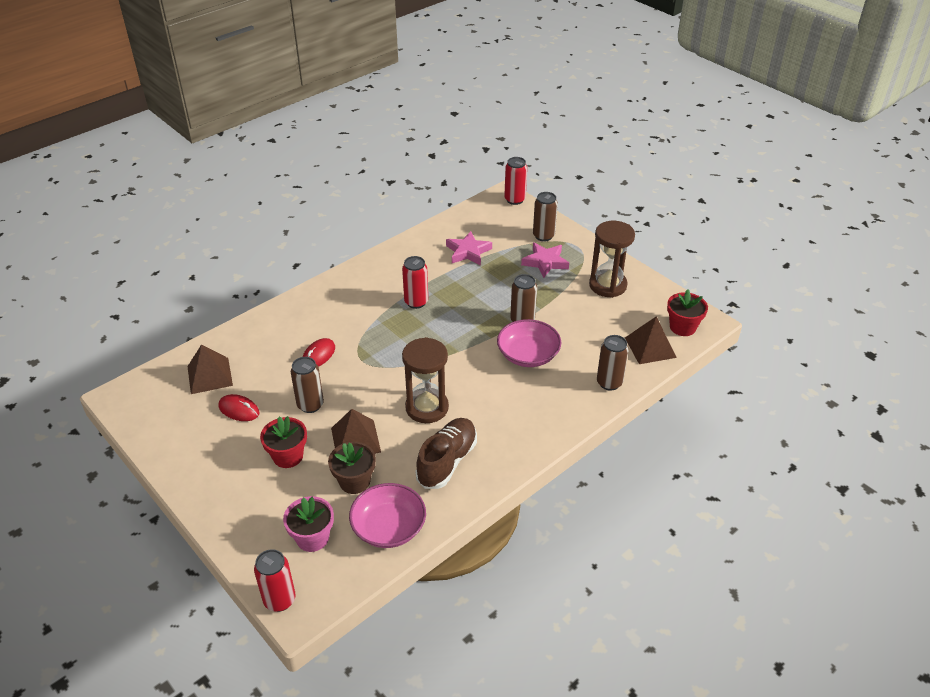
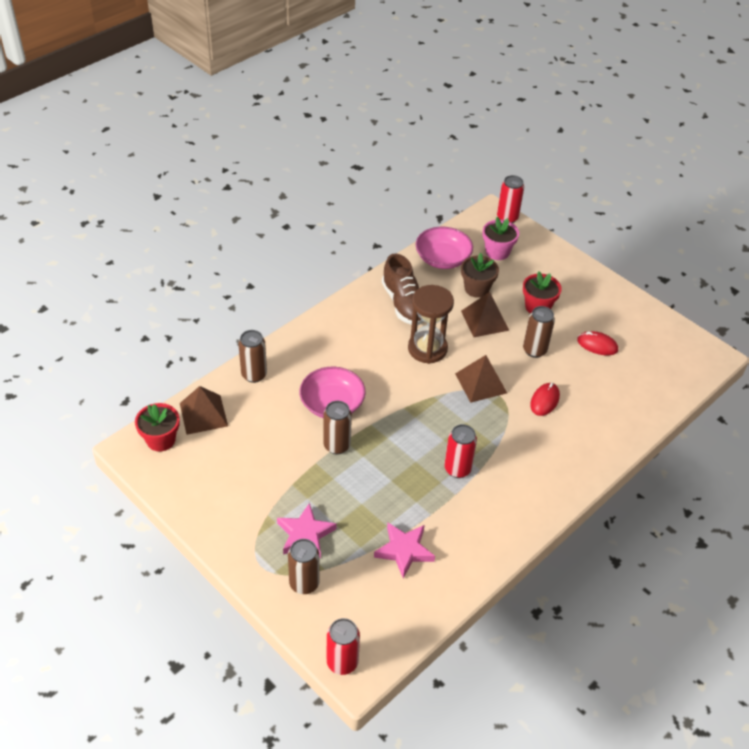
camera: 175 degrees right, 5 degrees up
(209, 375) = (641, 377): brown pyramid -> brown pyramid (481, 383)
(447, 461) = (404, 304): brown shoe -> brown shoe turned 45 degrees counterclockwise
(607, 285) = (232, 498): brown hourglass -> none

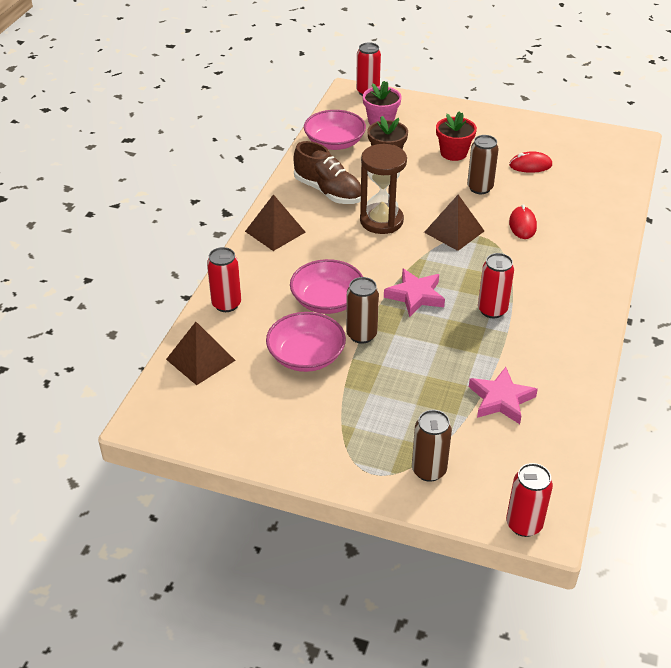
camera: 25 degrees left, 5 degrees down
(161, 440) = (172, 401): red flower pot -> none
(254, 375) = (226, 304): brown can -> red can
(282, 445) = (306, 356): none -> pink bowl
(305, 534) = (394, 425): pink star -> pink star (415, 296)
(485, 320) = (415, 179): brown pyramid -> brown pyramid (275, 231)

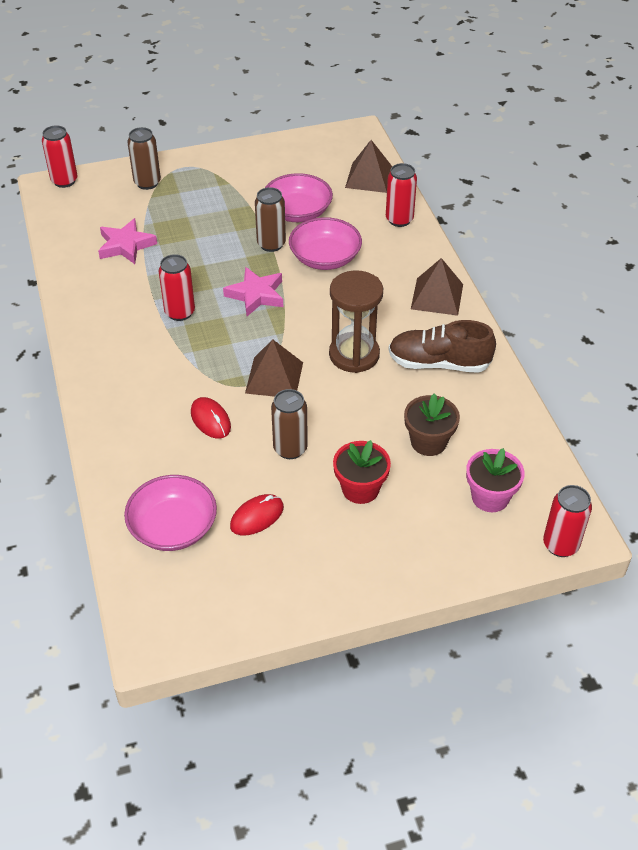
camera: 145 degrees right, 5 degrees up
(334, 142) = (504, 432): pink bowl -> pink bowl (173, 527)

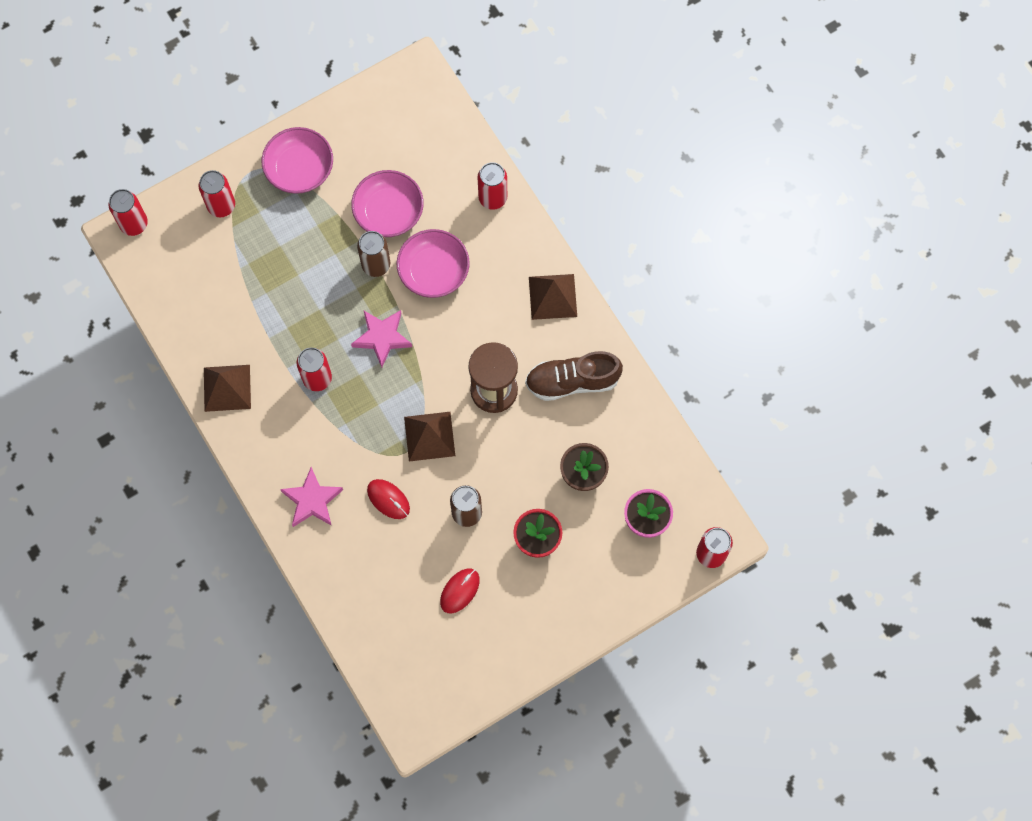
camera: 15 degrees left, 25 degrees up
(125, 245) = (233, 302): pink star -> pink star (312, 500)
(147, 183) = (221, 206): brown can -> red can
(173, 527) = (394, 619): pink bowl -> pink bowl (299, 169)
(369, 177) = (447, 141): brown pyramid -> brown pyramid (227, 388)

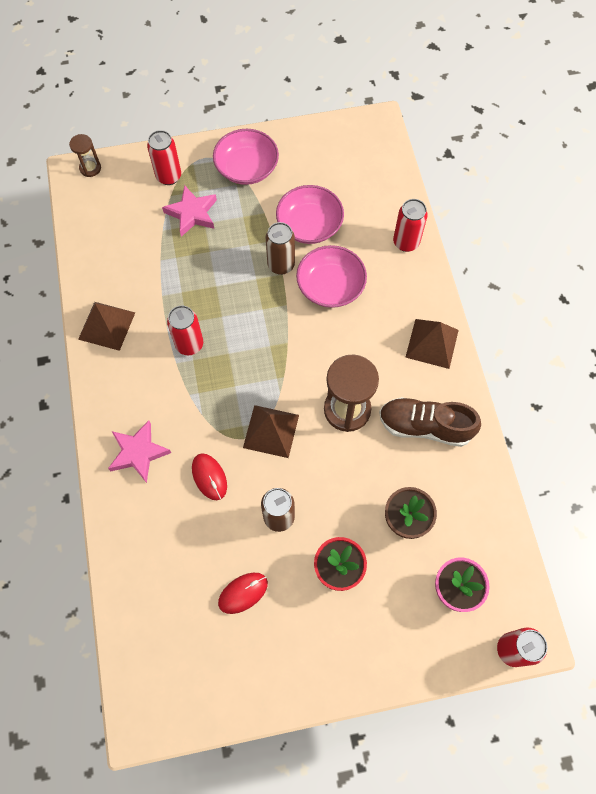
camera: 20 degrees right, 5 degrees down
(134, 224) = (90, 168): red can -> brown hourglass
(382, 337) = (262, 328): pink star -> pink star (192, 213)

